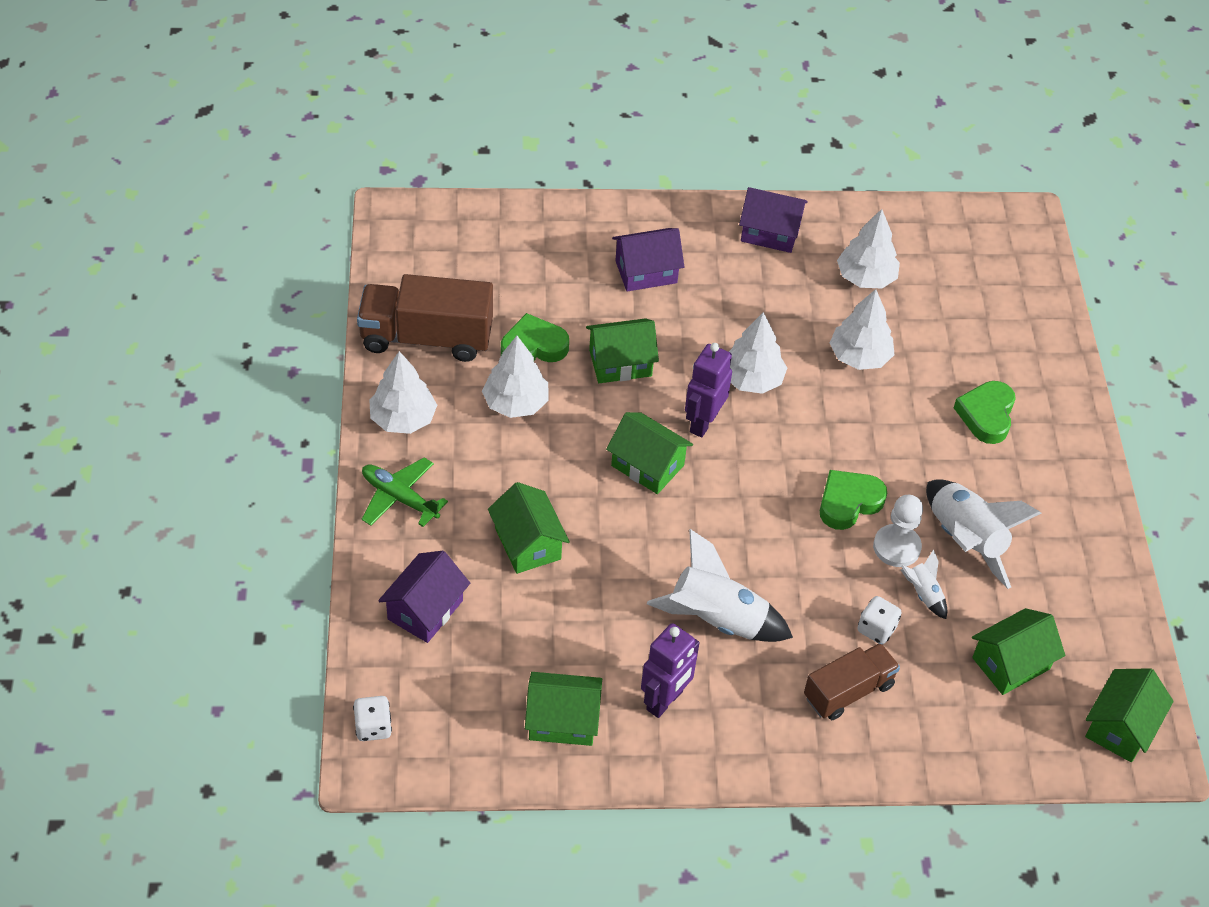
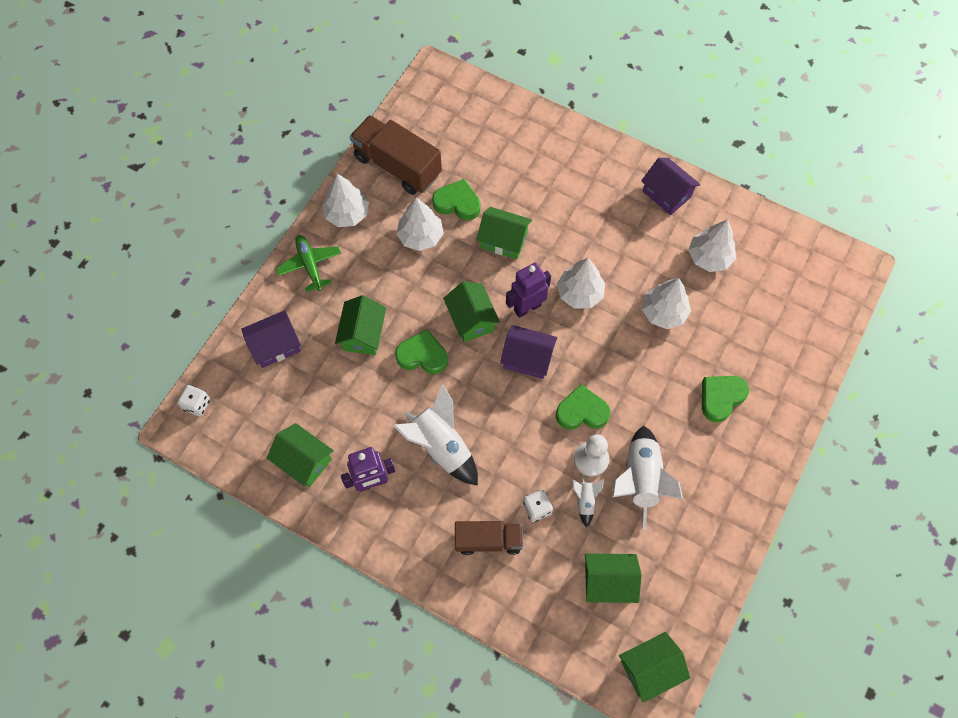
camera: 35 degrees right, 15 degrees up
(619, 532) = (422, 355): none -> green heart
(646, 272) = (564, 184): purple house -> purple house (527, 358)

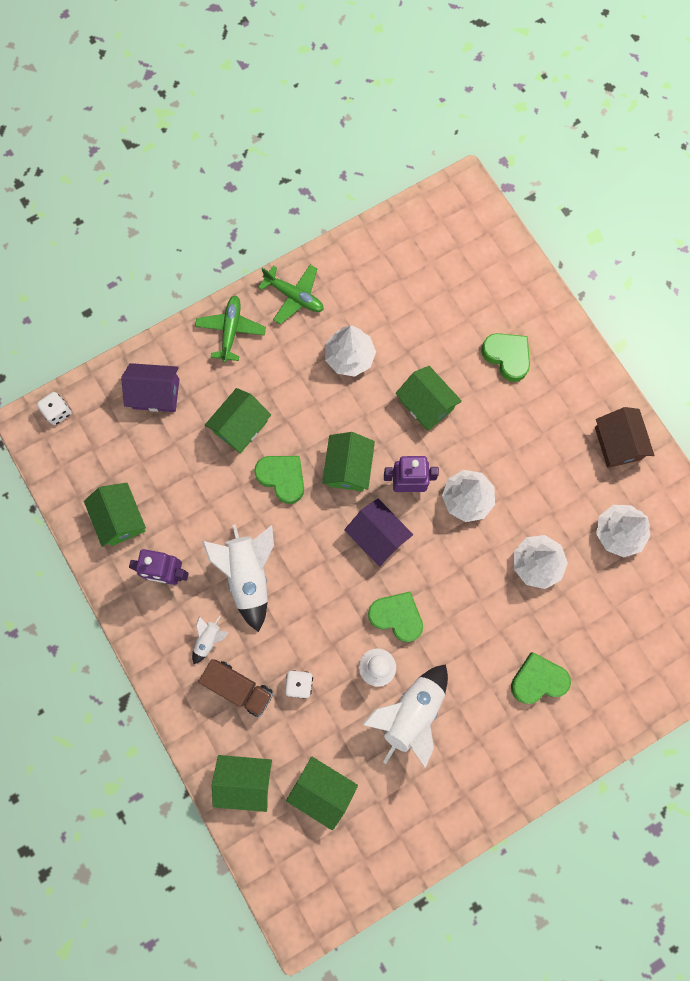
camera: 30 degrees right, 10 degrees up
(347, 214) = (294, 296): white tree -> green plane
(397, 166) = (370, 272): brown truck -> none
(457, 203) = (404, 342): green heart -> green heart (507, 357)
(585, 501) = (347, 703): white rocket -> white rocket (209, 639)
(650, 668) = (311, 889): green house -> green house (245, 780)
(666, 194) = (617, 443): purple house -> brown house

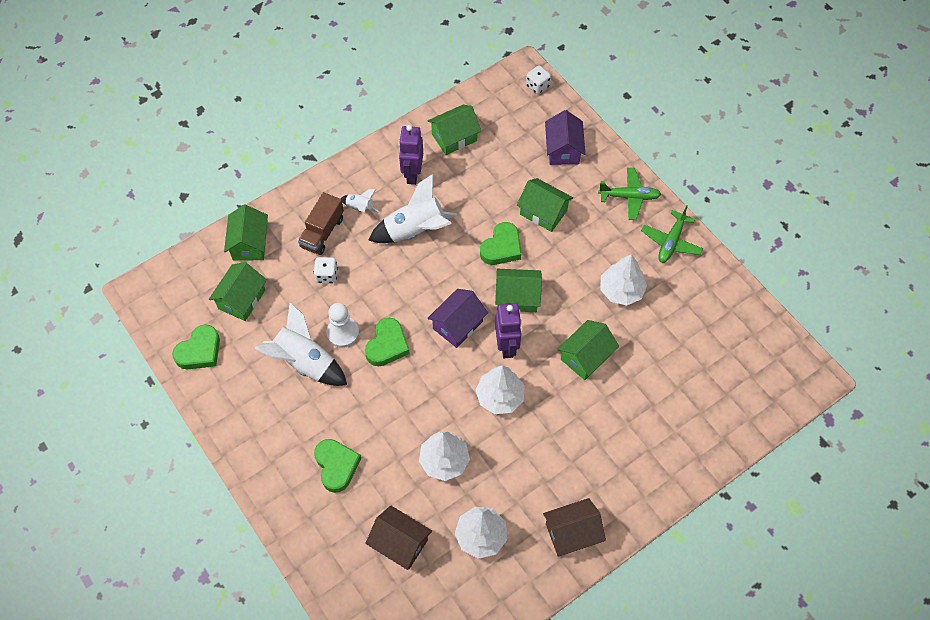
camera: 85 degrees right, 15 degrees down
(507, 357) = (645, 425): green heart -> green heart (200, 351)
(624, 616) = (400, 543): none -> brown house

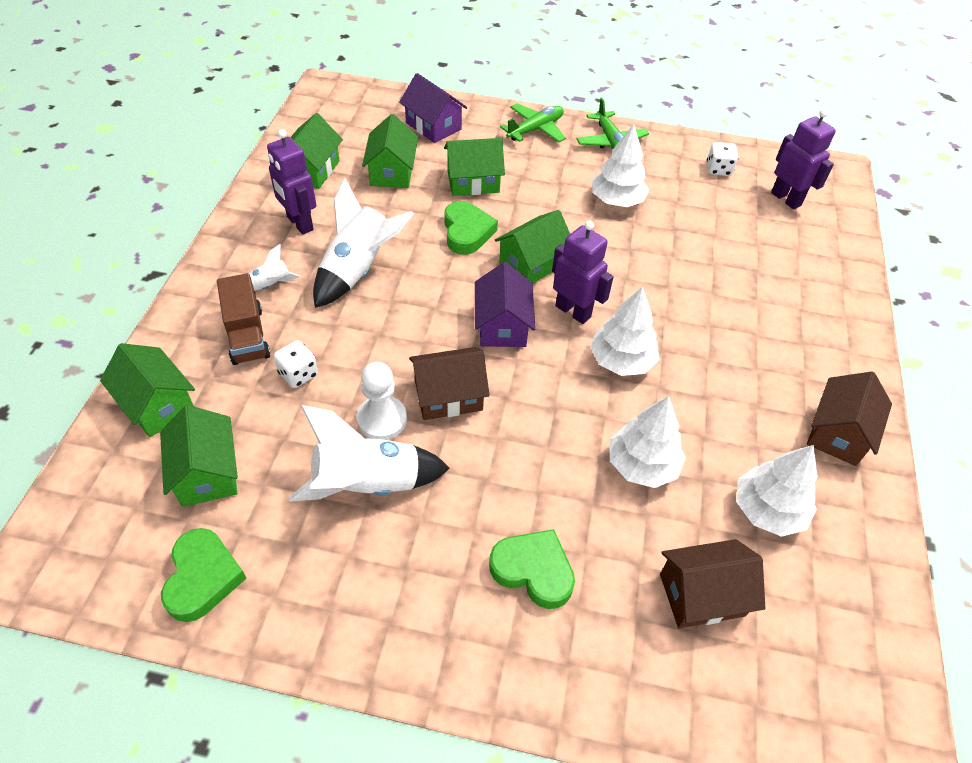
camera: 45 degrees left, 10 degrees down
(387, 345) = (448, 396): green heart -> brown house
(537, 86) = (352, 93): white dice -> white dice (718, 169)
(585, 357) = (654, 271): green house -> green house (392, 172)
(742, 371) = (786, 199): none -> purple robot

